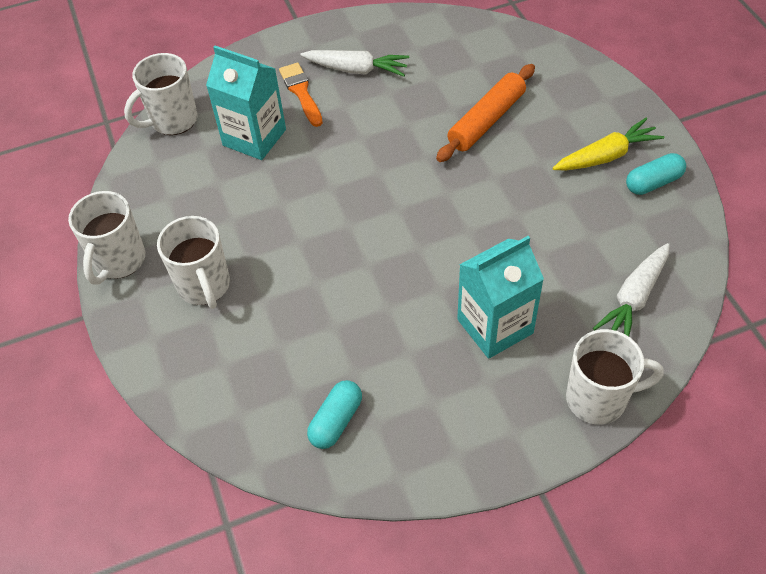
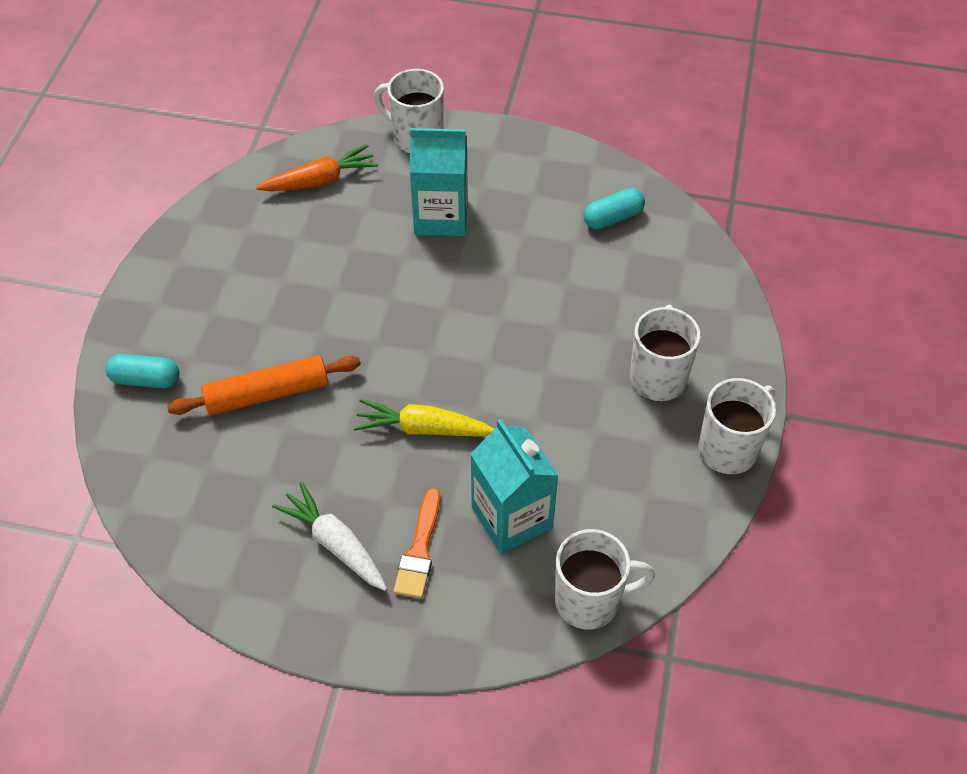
camera: 150 degrees left, 0 degrees up
(606, 156) = (206, 295): yellow carrot -> yellow carrot (423, 428)
(634, 298) = (320, 180): white carrot -> orange carrot
(653, 182) = (198, 251): turquoise capsule -> turquoise capsule (146, 379)

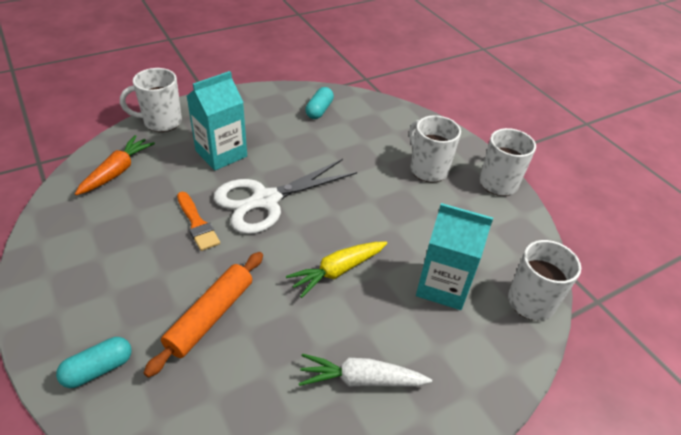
camera: 45 degrees left, 10 degrees down
(419, 549) = (415, 342): orange brush -> orange brush (197, 224)
(432, 303) = (266, 200): none -> white scissors

